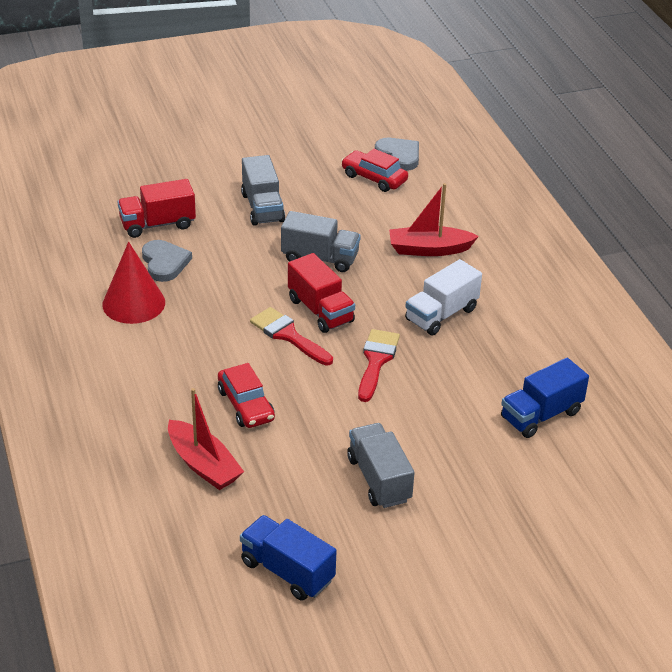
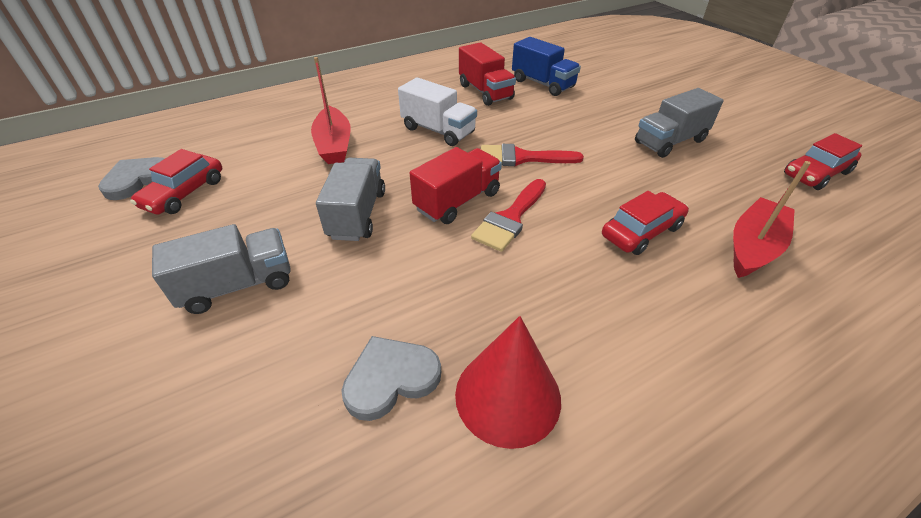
camera: 100 degrees left, 5 degrees up
(157, 224) = (274, 420): red truck -> red truck (485, 92)
(287, 571) = (816, 173): blue truck -> red car

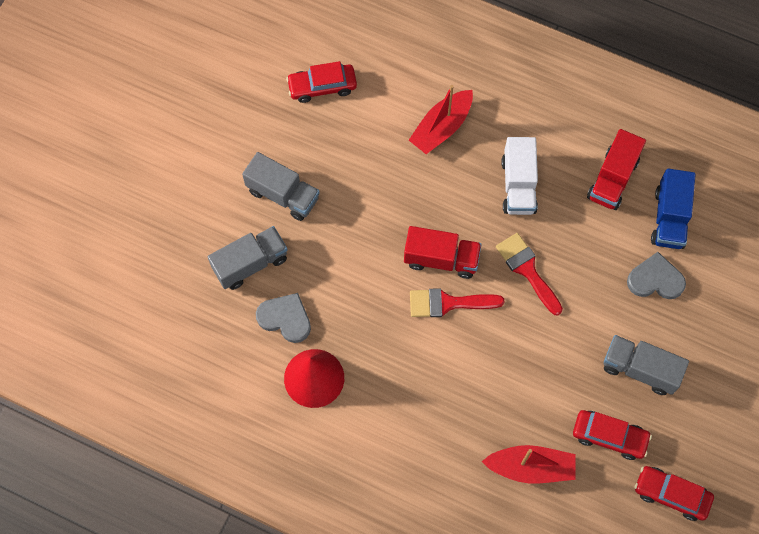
camera: 55 degrees right, 25 degrees up
(137, 180) = (311, 44): grey heart -> grey heart (655, 279)
(357, 214) = (382, 208): grey truck -> grey truck (250, 264)
(641, 231) = (495, 392): red car -> red car (609, 437)

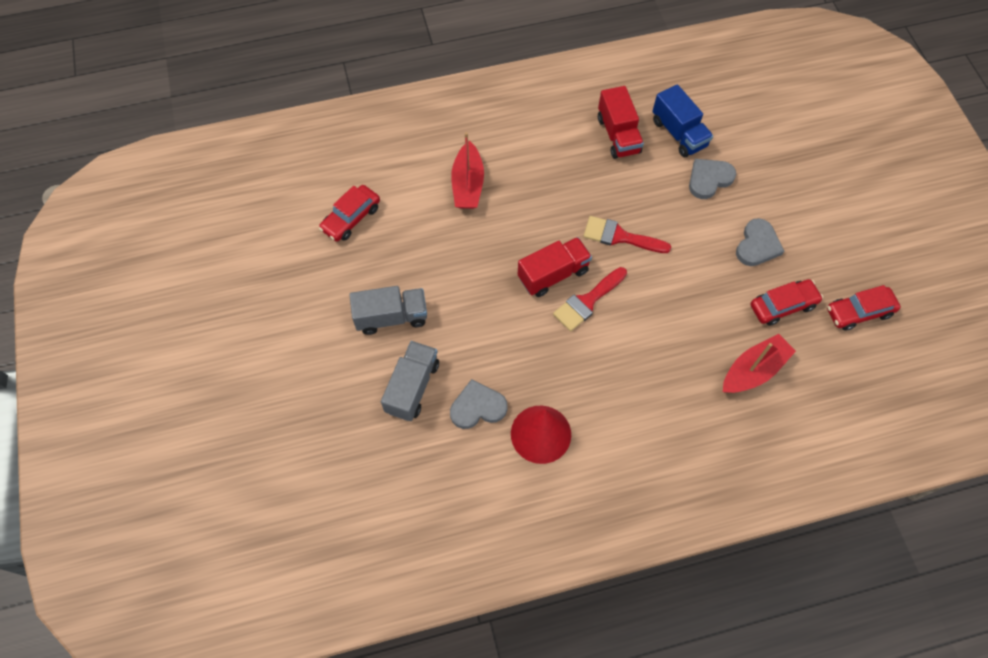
camera: 40 degrees left, 5 degrees down
(518, 185) = (559, 184): white truck -> none
(640, 369) = (757, 245): grey truck -> grey heart

